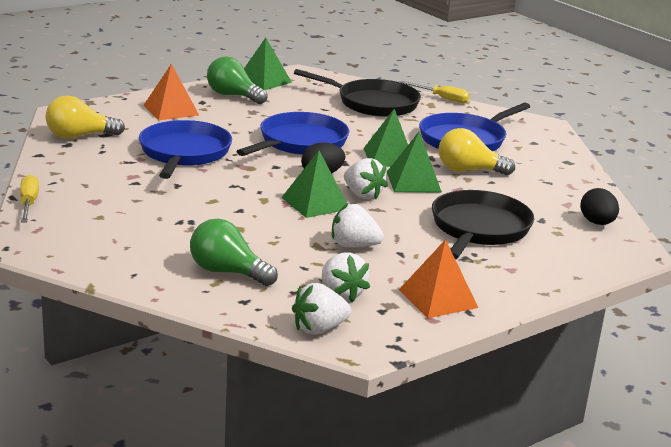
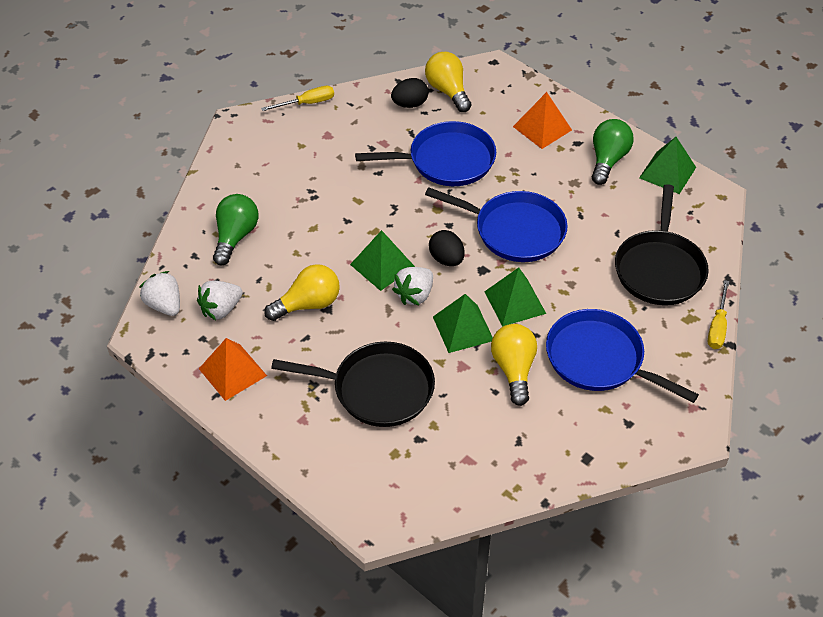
camera: 80 degrees right, 25 degrees up
(353, 246) = (308, 304): white strawberry -> yellow light bulb
(597, 223) = (431, 487): black egg -> black egg (410, 104)

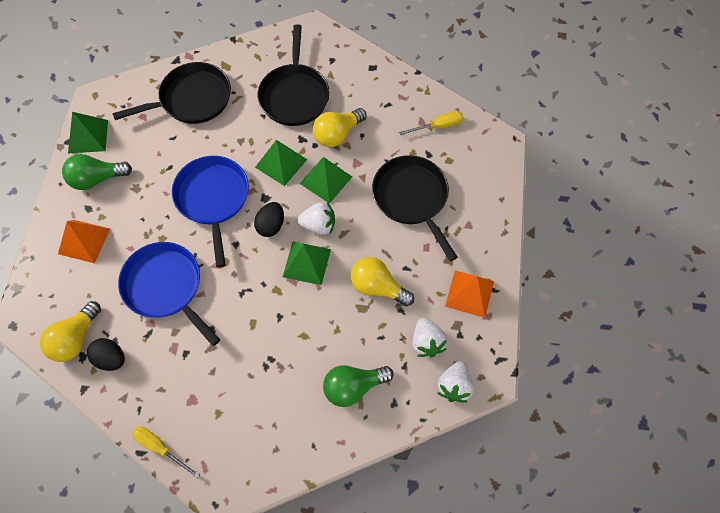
camera: 125 degrees left, 15 degrees up
(221, 309) = (427, 342): white strawberry -> white strawberry turned 60 degrees clockwise
(599, 359) = (294, 95): blue pan -> black pan
(717, 326) = (222, 50): yellow screwdriver -> yellow screwdriver (438, 126)

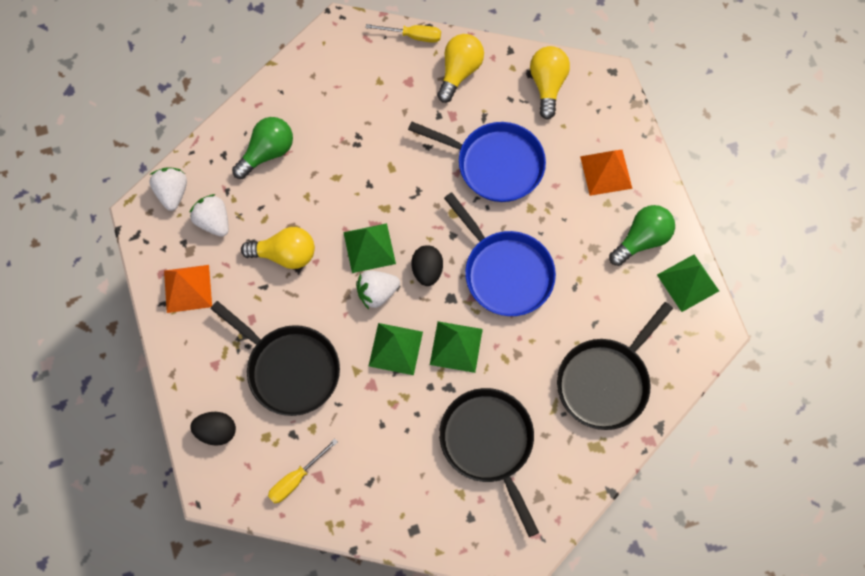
camera: 155 degrees right, 5 degrees up
(111, 359) = (503, 83): black egg -> black egg (216, 431)
(337, 134) = (411, 412): yellow light bulb -> yellow light bulb (459, 72)

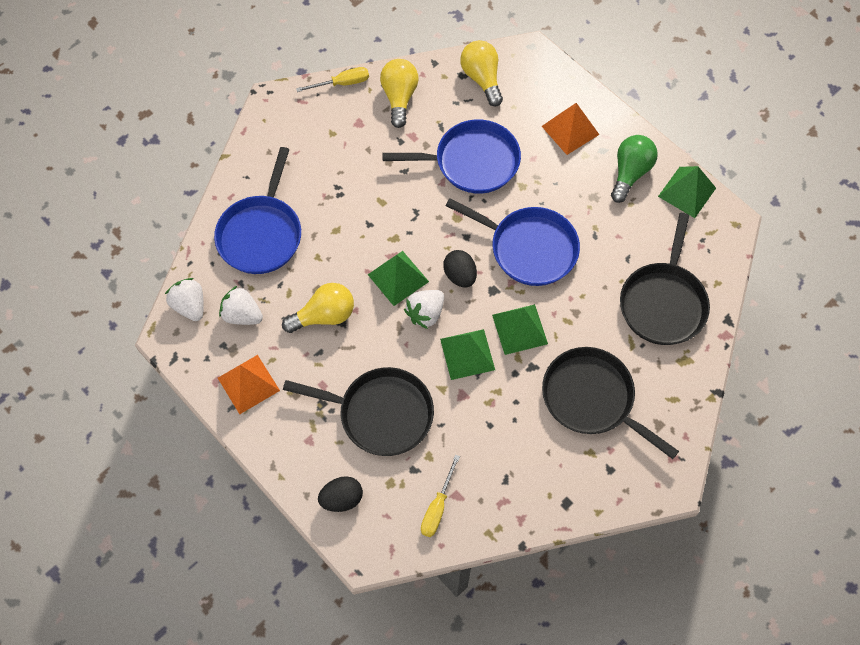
camera: 25 degrees left, 5 degrees down
(267, 152) = (261, 234): green light bulb -> blue pan

